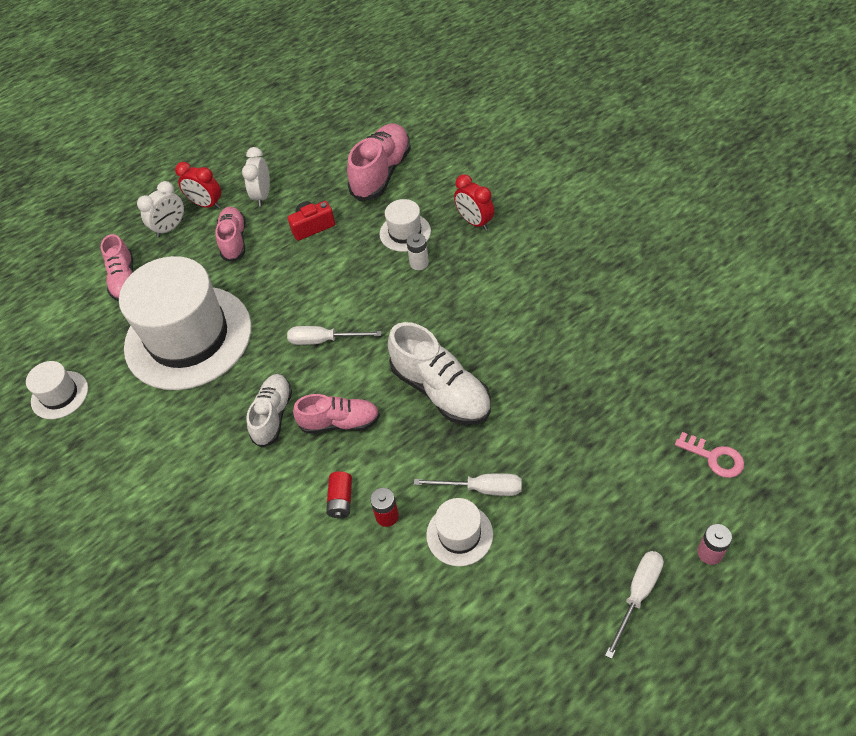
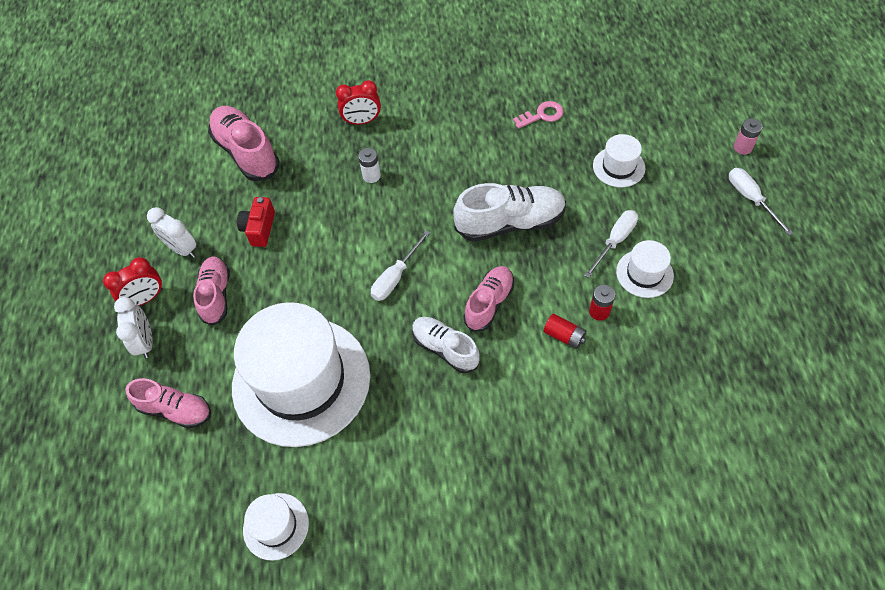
camera: 60 degrees left, 5 degrees up
(234, 240) = (216, 295): pink shoe -> pink shoe turned 60 degrees clockwise
(405, 232) = (330, 169): white hat -> white hat (618, 167)
(714, 457) = (676, 106): pink key -> pink key (542, 115)

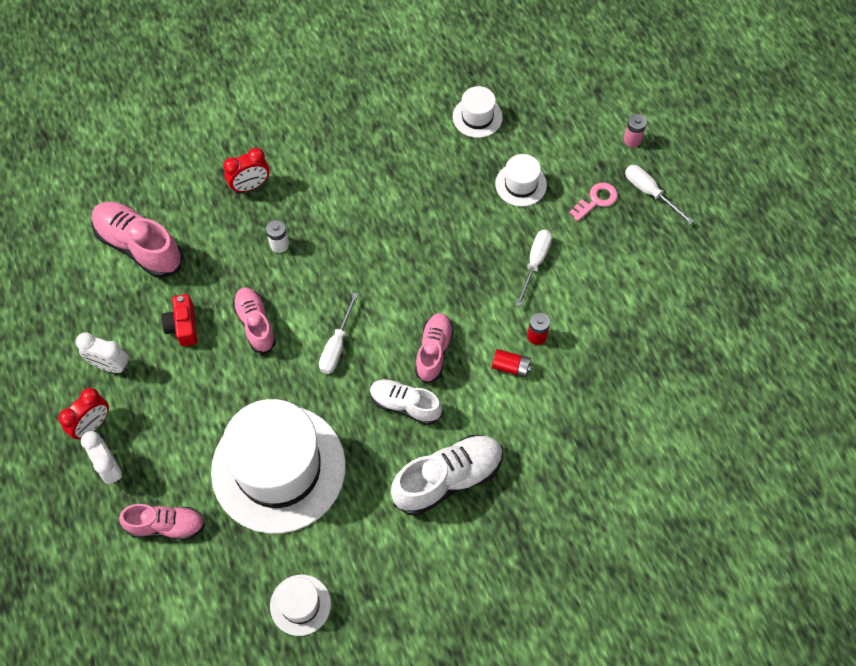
camera: 20 degrees left, 5 degrees up
(216, 295) = (164, 405): pink shoe -> pink shoe (255, 324)
(510, 223) = (431, 266): white shoe -> white shoe (447, 479)
(542, 115) = (433, 142): pink key -> pink key (596, 200)
(644, 273) = (569, 289): white hat -> white hat (477, 117)

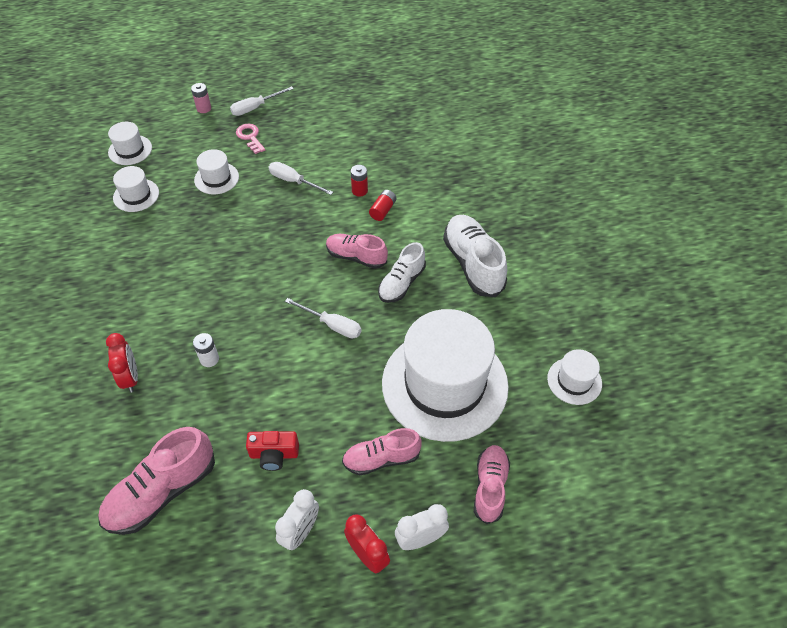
camera: 80 degrees left, 10 degrees down
(255, 324) = (291, 388): pink shoe -> pink shoe (381, 459)
(543, 89) = (130, 150): none -> white hat

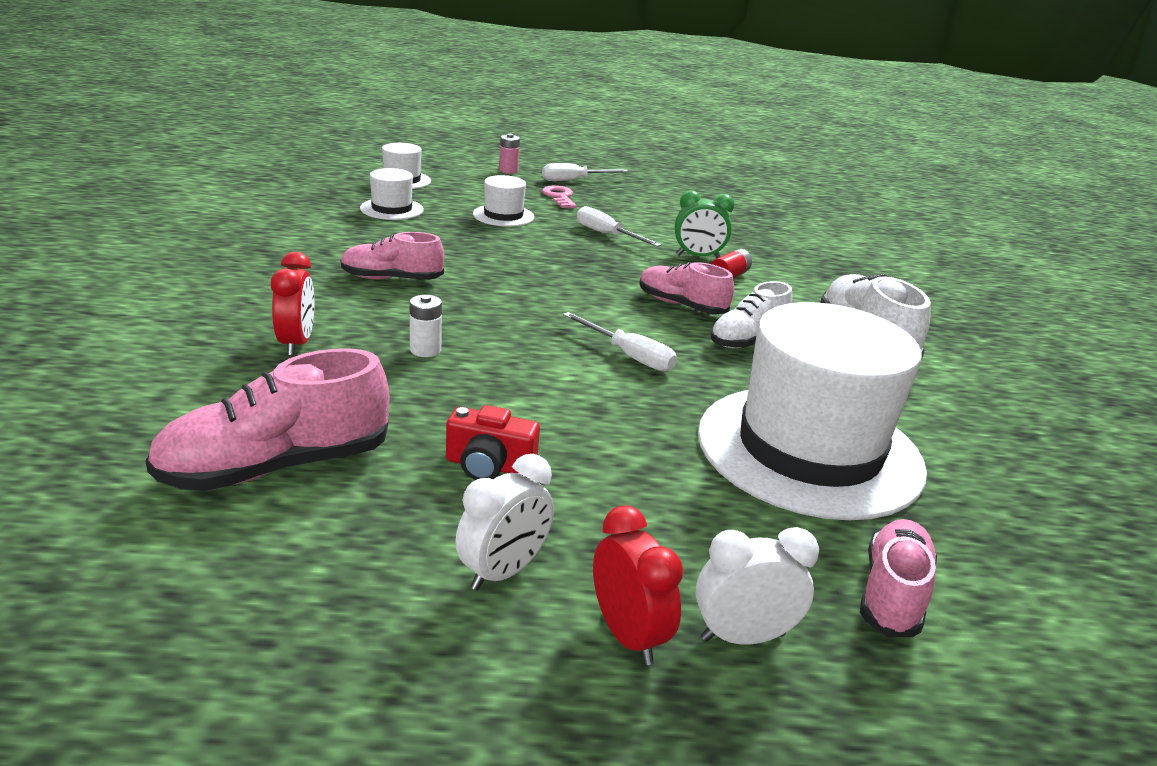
camera: 10 degrees right, 25 degrees down
(359, 191) = (698, 256): red battery -> green clock
(381, 459) = (681, 511): pink shoe -> pink shoe (392, 279)
(574, 381) = (1051, 493): white hat -> none

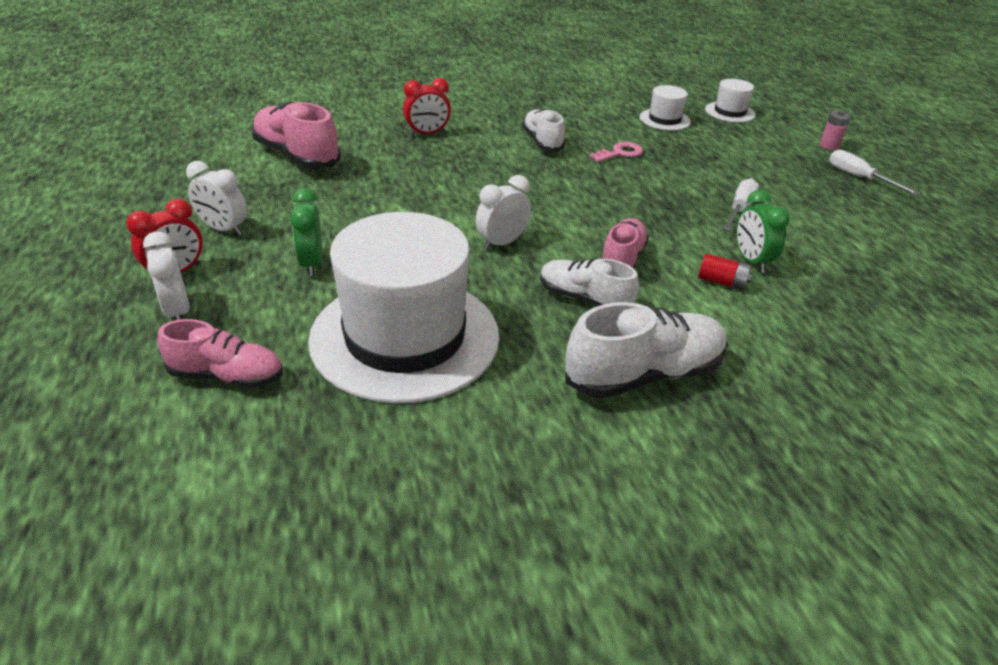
camera: 75 degrees right, 10 degrees up
(392, 279) = (542, 142): pink shoe -> white shoe
(425, 350) = (449, 170): white battery -> none
(489, 466) = (323, 211): red camera -> none
(503, 215) = (715, 159): white hat -> none
(559, 197) = (801, 176): pink key -> pink key (620, 153)
(629, 356) = (502, 243): white screwdriver -> white clock
(637, 494) = (312, 264): none -> green clock

